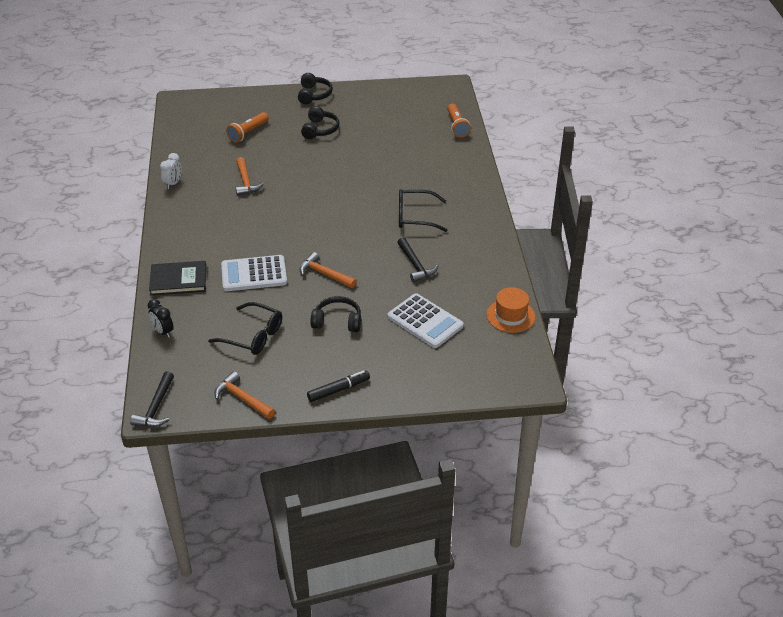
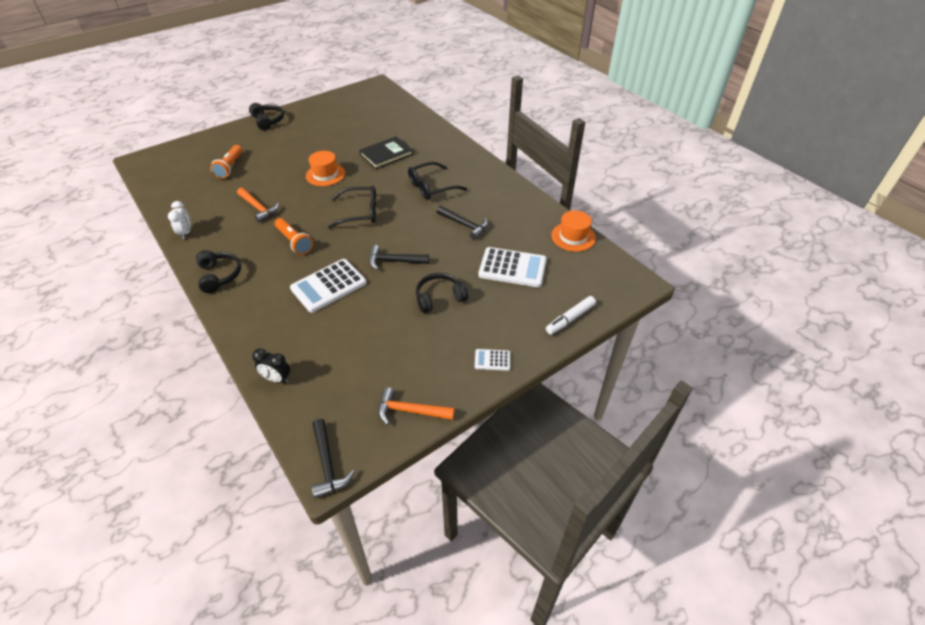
camera: 30 degrees left, 5 degrees up
(178, 280) = (256, 320): black book -> black book (386, 154)
(253, 336) = (372, 344): black glasses -> black glasses (359, 213)
(320, 129) = (294, 146): black headphones -> black headphones (219, 276)
(324, 274) = (394, 261): orange hammer -> black hammer
(326, 169) = (325, 174): none -> orange hat
(338, 390) = (492, 360): black marker -> white calculator
(437, 386) = (570, 319): none -> white marker
(457, 126) = (406, 111): orange flashlight -> orange flashlight (294, 242)

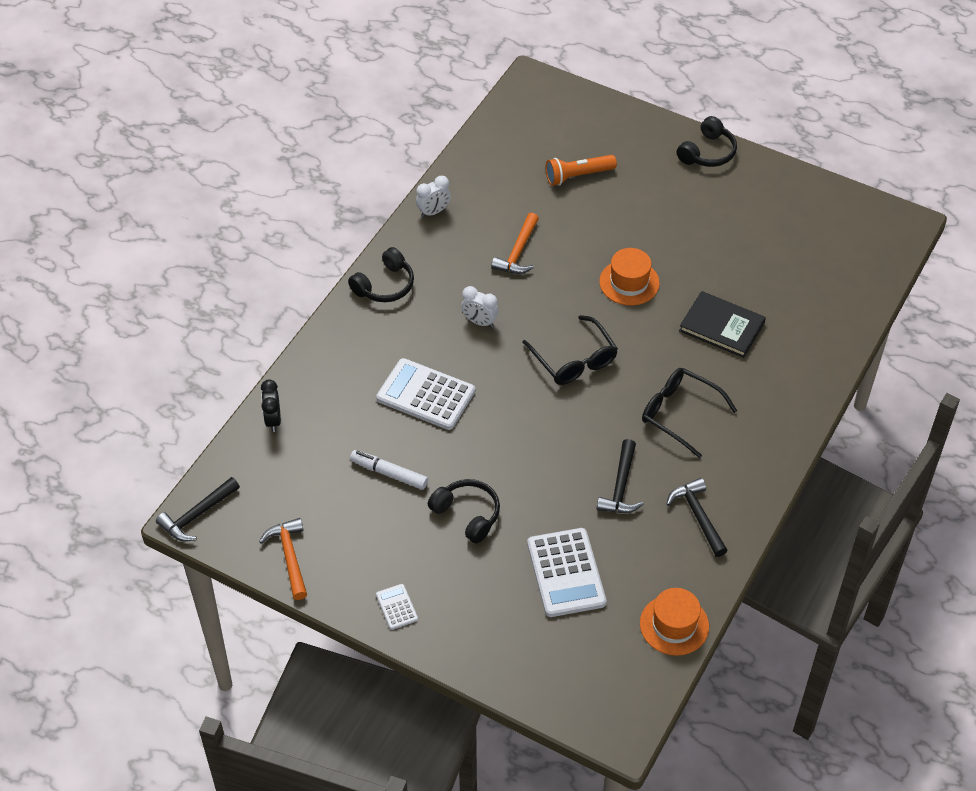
camera: 65 degrees right, 5 degrees up
(294, 242) = (479, 322): orange flashlight -> white clock
(394, 261) = (504, 439): black hammer -> black hammer (698, 516)
(570, 319) = (507, 668): white marker -> white marker (389, 473)

